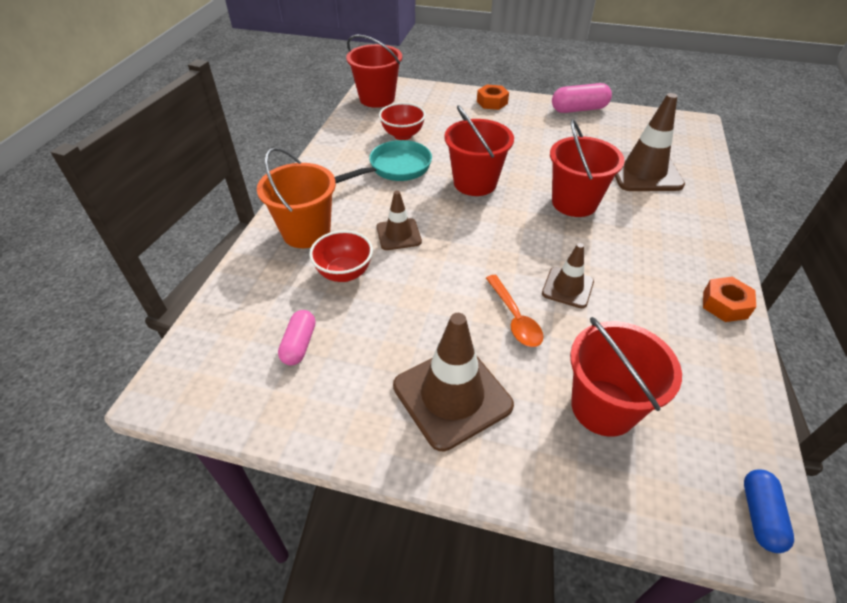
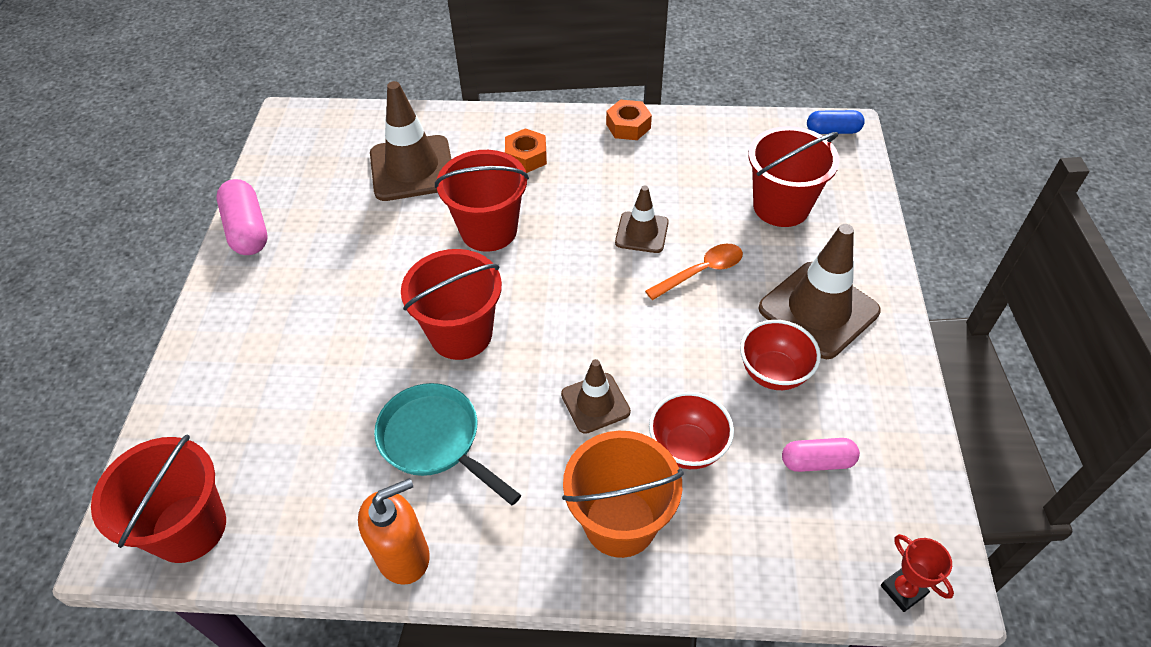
camera: 100 degrees left, 5 degrees up
(177, 364) = (903, 590): none -> red trophy
(329, 154) = (404, 556): none -> orange soap dispenser
(402, 135) = (331, 452): red bowl -> red bowl (773, 373)
(492, 102) = (217, 339): orange nut -> orange nut (526, 157)

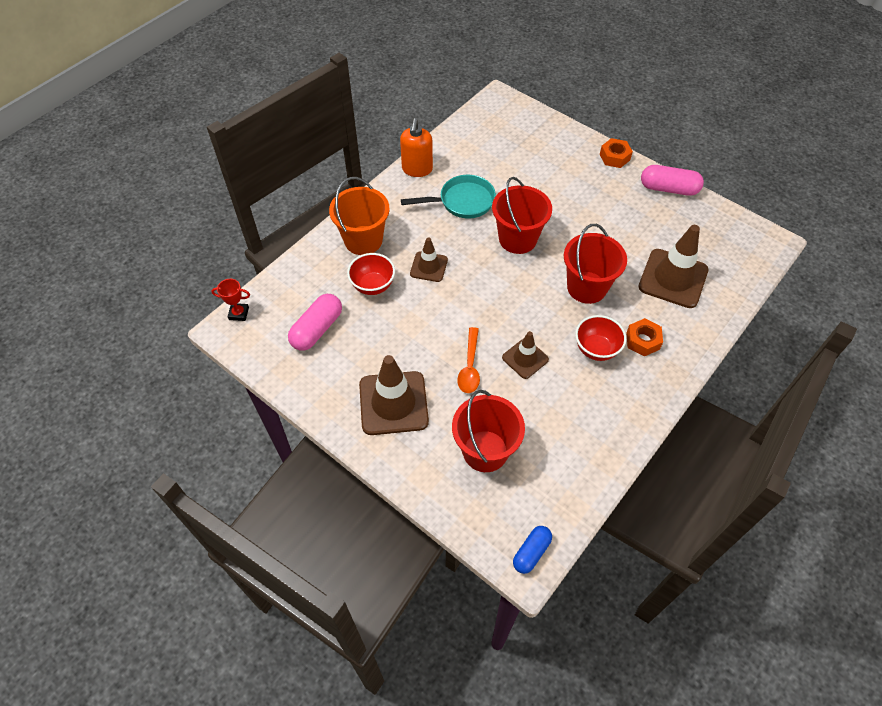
camera: 125 degrees right, 5 degrees up
(189, 528) = (490, 117): red bucket -> none
(628, 126) = (634, 418): orange nut -> orange nut (614, 157)
(773, 373) = (377, 349): red bowl -> red bowl (596, 349)
(817, 461) = (317, 329): pink capsule -> pink capsule, size x1.54

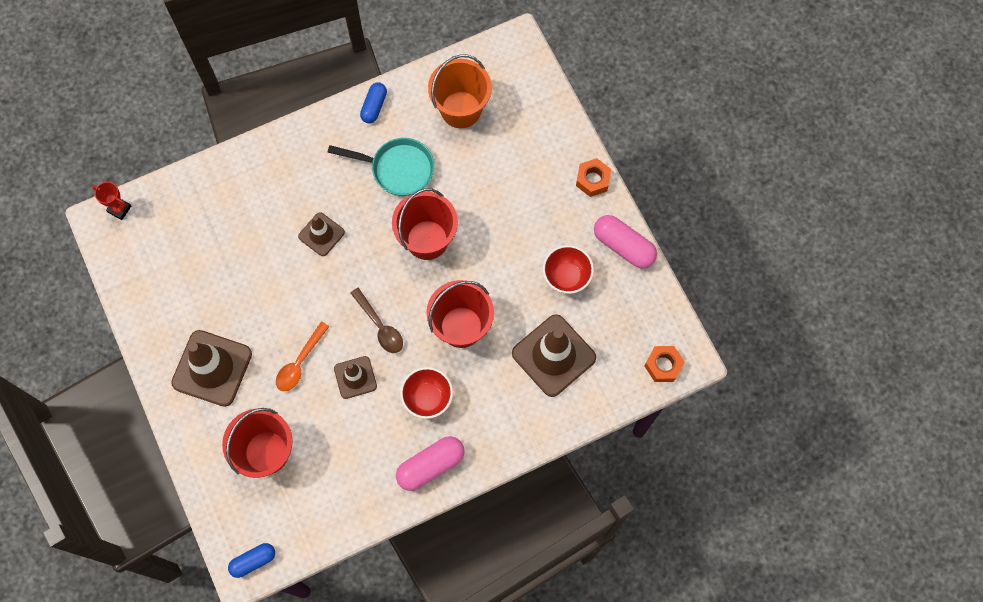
camera: 25 degrees right, 15 degrees up
(317, 329) = (182, 259): pink capsule -> pink capsule (431, 466)
(363, 240) = (274, 174): orange bucket -> orange bucket (461, 109)
(373, 286) = (257, 232): red bowl -> red bowl (566, 277)
(417, 169) = (374, 106): orange soap dispenser -> blue capsule
(520, 312) = (380, 326): none -> brown spoon
(642, 341) = (477, 410): orange nut -> orange nut (663, 365)

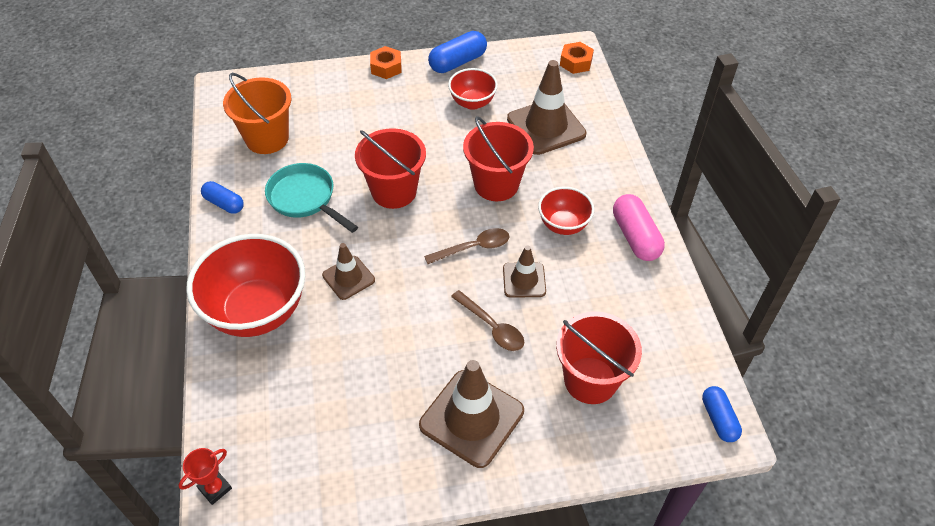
camera: 75 degrees left, 20 degrees down
(271, 177) = (257, 311): none -> red bowl
(300, 362) = (492, 327): orange spoon -> brown spoon
(397, 169) = (305, 199): turquoise pan -> turquoise pan turned 75 degrees counterclockwise
(623, 246) = (458, 62): pink capsule -> blue capsule

